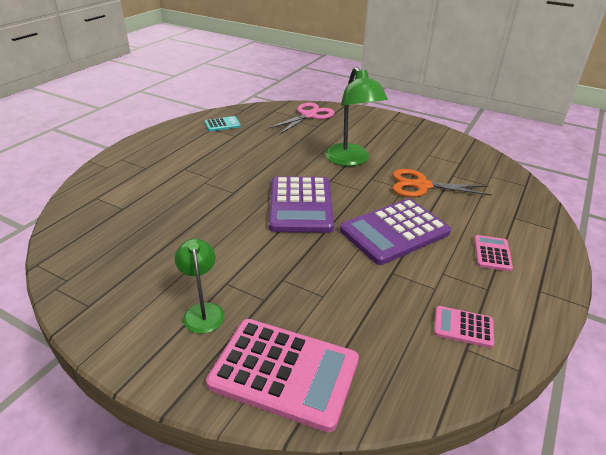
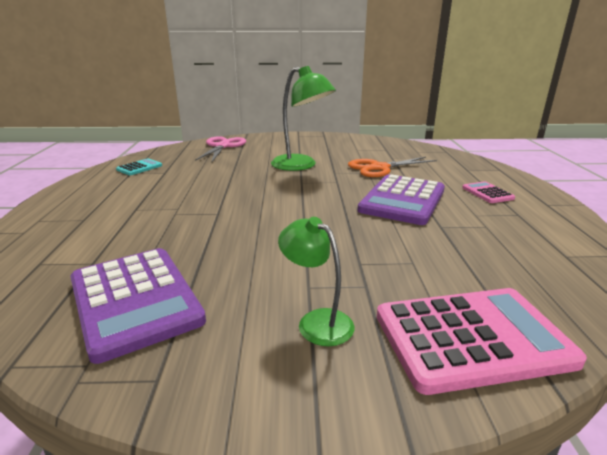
camera: 30 degrees left, 10 degrees down
(301, 205) = (299, 204): purple calculator -> purple calculator (135, 300)
(463, 327) = (542, 243): pink calculator -> none

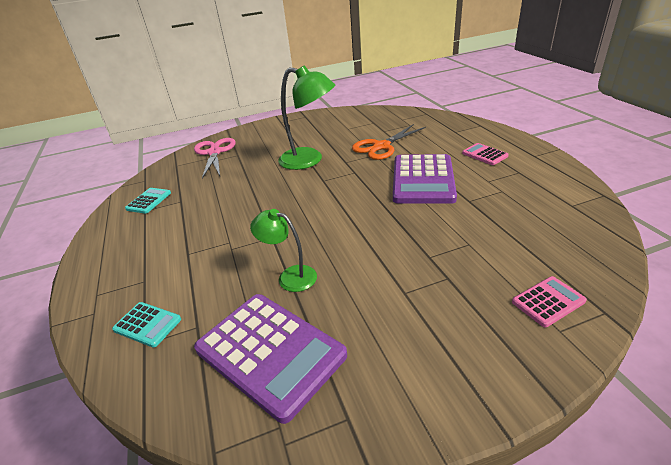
camera: 15 degrees left, 10 degrees up
(55, 250) = (147, 324): none -> turquoise calculator
(317, 321) = (432, 323): green lamp -> green lamp (290, 276)
(471, 338) = (548, 301): pink calculator -> pink calculator, size x0.47

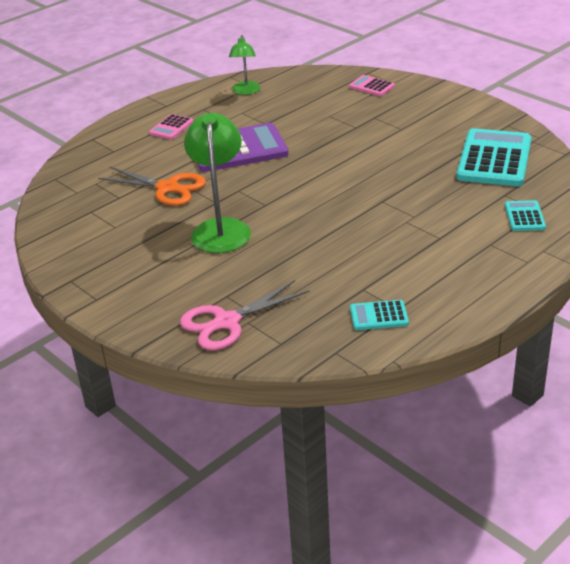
camera: 115 degrees left, 0 degrees up
(270, 352) = (494, 159): purple calculator -> turquoise calculator
(290, 276) = (423, 175): green lamp -> green lamp (246, 91)

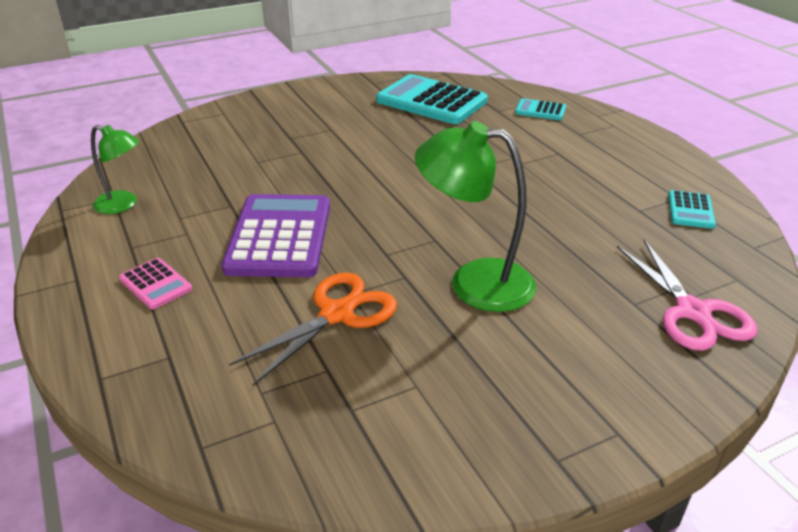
camera: 75 degrees left, 0 degrees up
(371, 86) = (218, 125): pink calculator -> none

